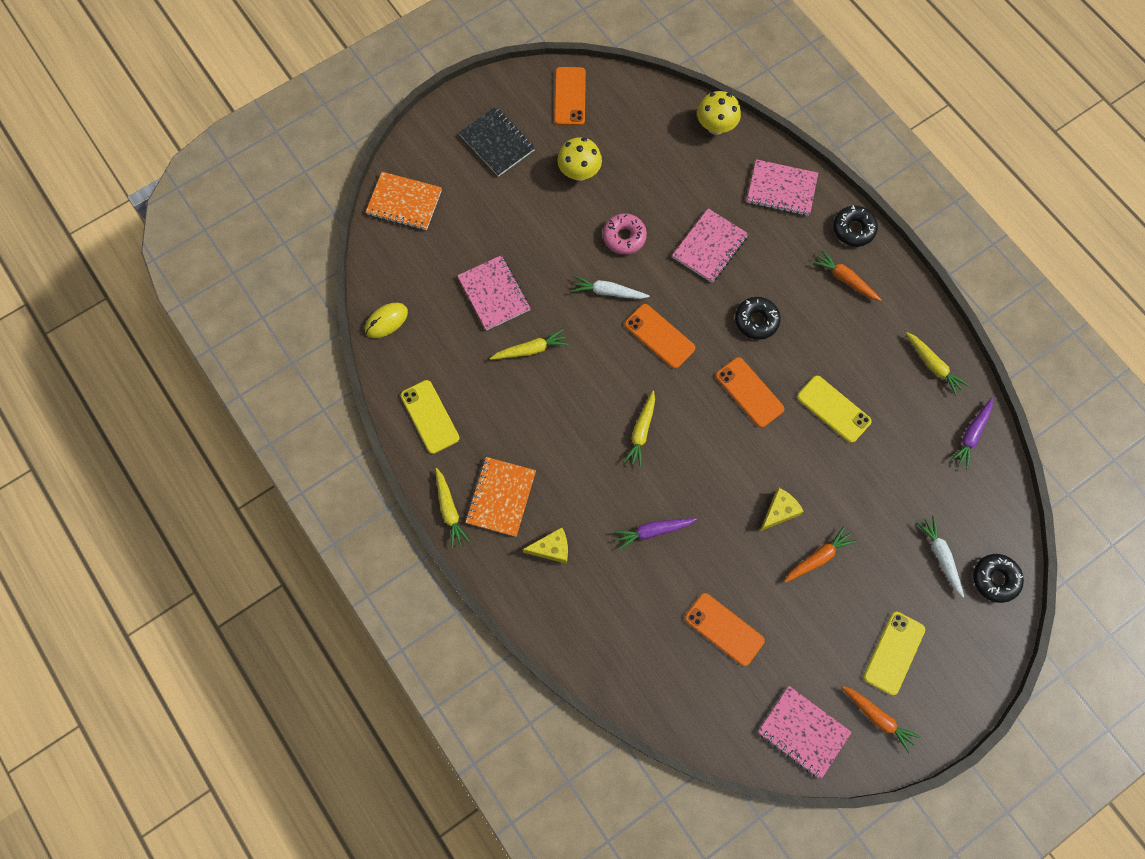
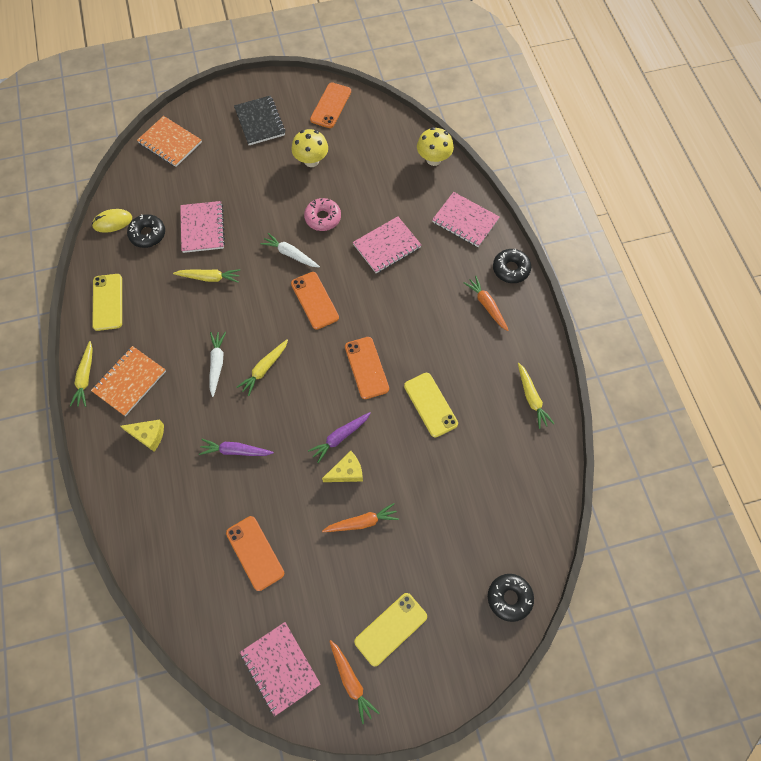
camera: 20 degrees right, 5 degrees down
(756, 321) = (398, 314): black donut -> black donut (148, 234)
(940, 556) = (469, 560): white carrot -> white carrot (217, 364)
(971, 435) = (540, 466): purple carrot -> purple carrot (340, 437)

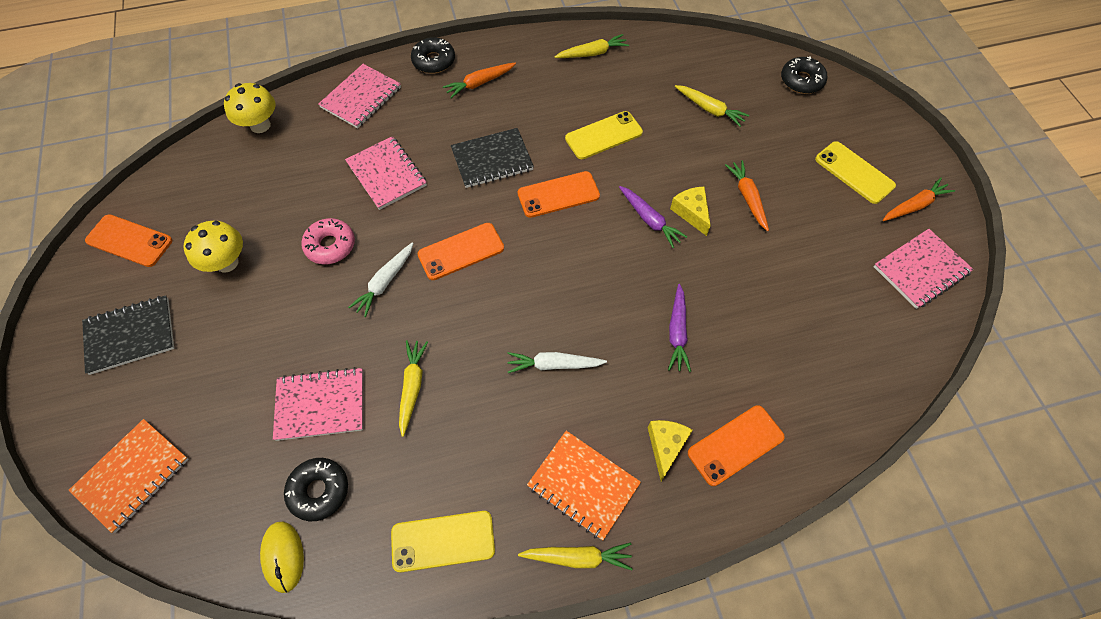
camera: 90 degrees left, 5 degrees down
(255, 553) = (802, 302): orange phone -> orange phone (735, 445)
(264, 369) = (561, 305): yellow carrot -> yellow carrot (709, 109)
(402, 318) = (492, 160): none -> black notebook

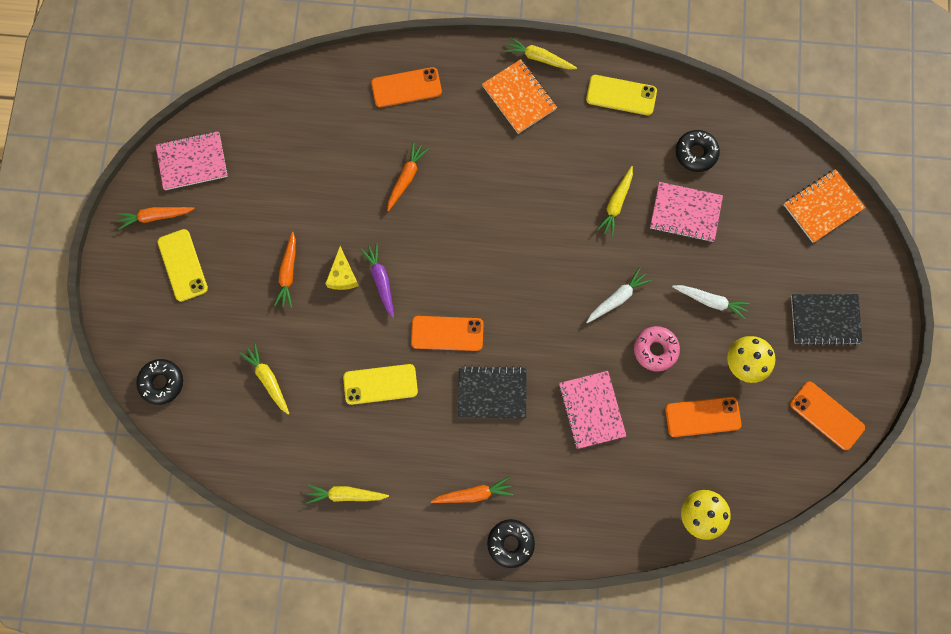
camera: 160 degrees left, 15 degrees up
(283, 556) = (725, 120): yellow mouse -> none
(361, 98) = (595, 516): pink notebook -> none
(461, 251) = (548, 306): orange phone -> orange phone (702, 417)
(554, 365) = (508, 185): white carrot -> white carrot (710, 301)
(666, 446) = (453, 102): yellow cheese -> none
(677, 332) = (406, 178): purple carrot -> orange carrot

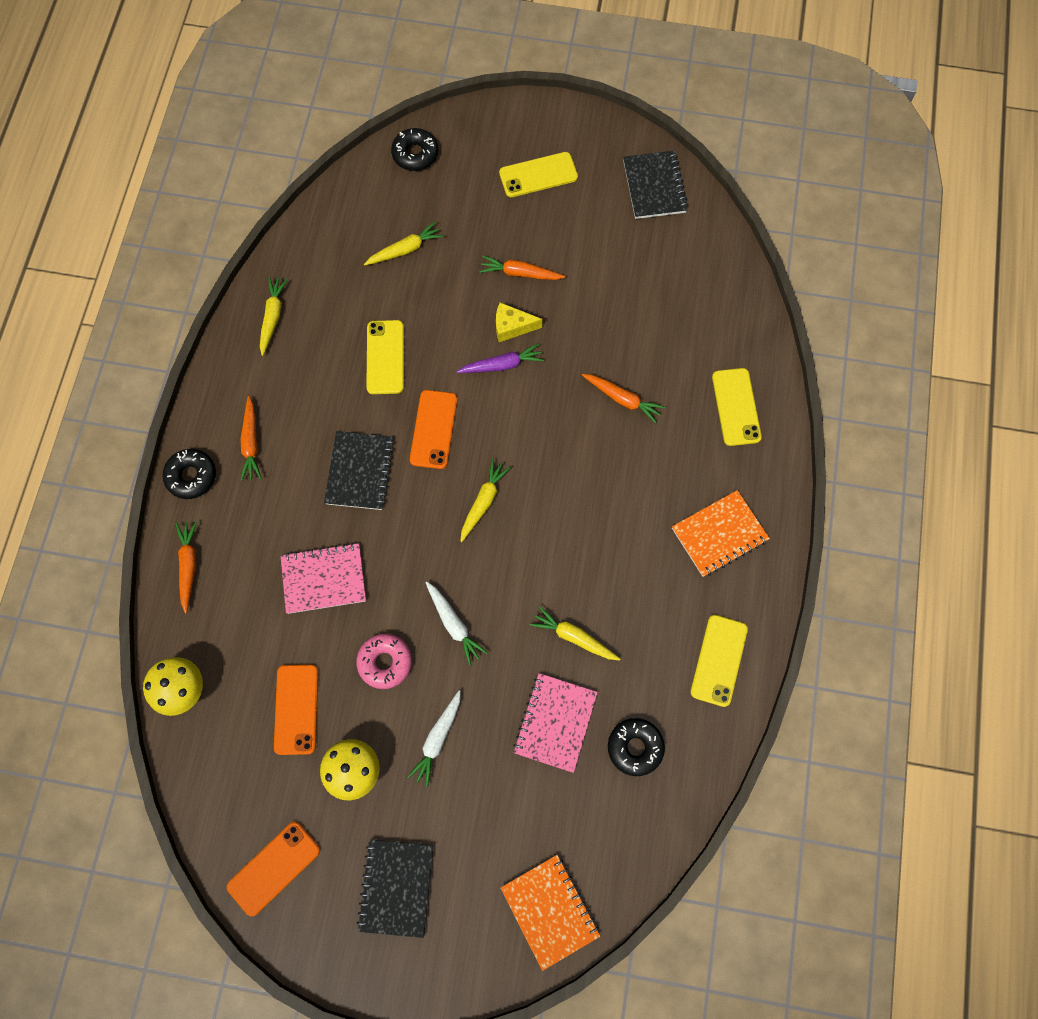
camera: 95 degrees right, 5 degrees down
(155, 216) = (594, 151): orange carrot -> orange carrot (189, 566)
(192, 161) = (654, 186): pink notebook -> black notebook
(406, 87) = (736, 407): orange phone -> yellow phone
(539, 58) = (772, 563): yellow carrot -> yellow carrot (483, 502)

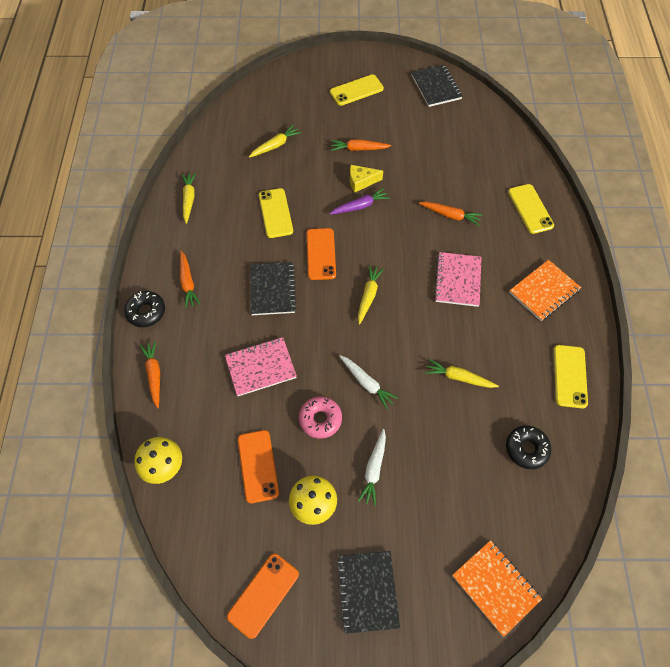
camera: 10 degrees left, 10 degrees down
(415, 154) = (270, 89): black donut -> none
(555, 722) = (461, 441): pink notebook -> pink notebook (457, 280)

